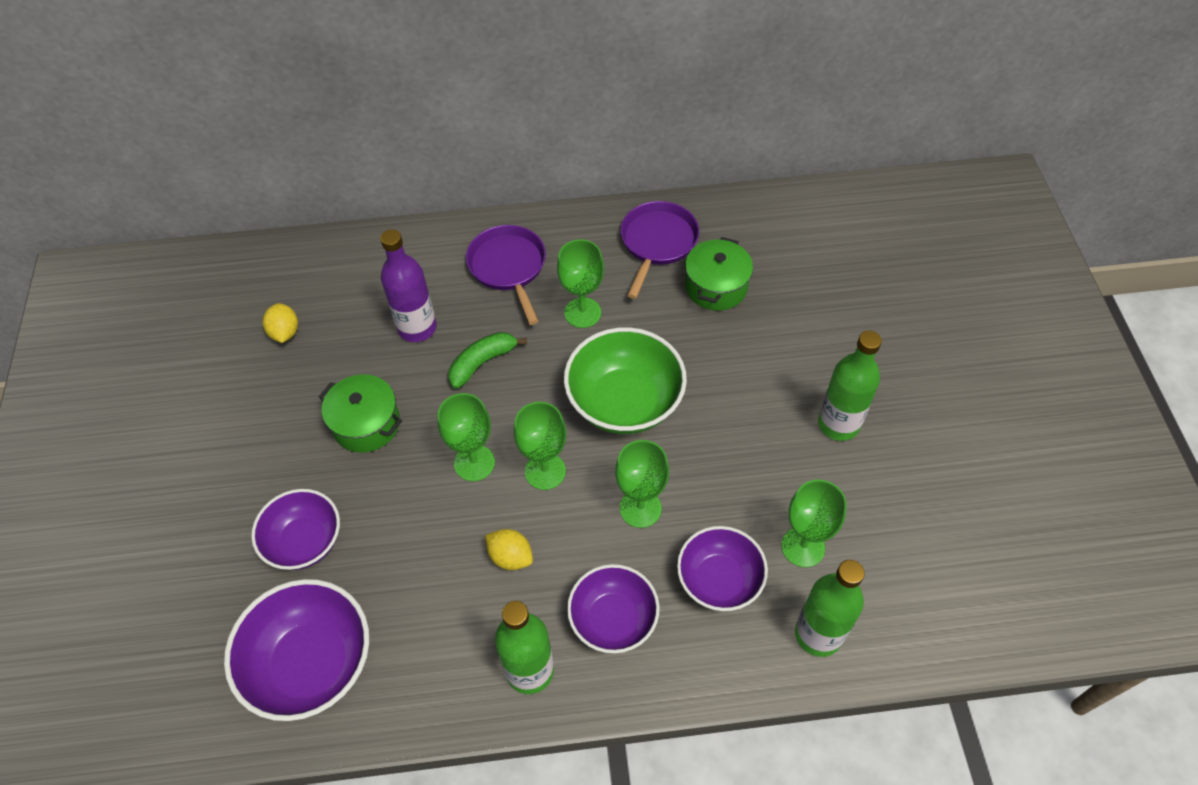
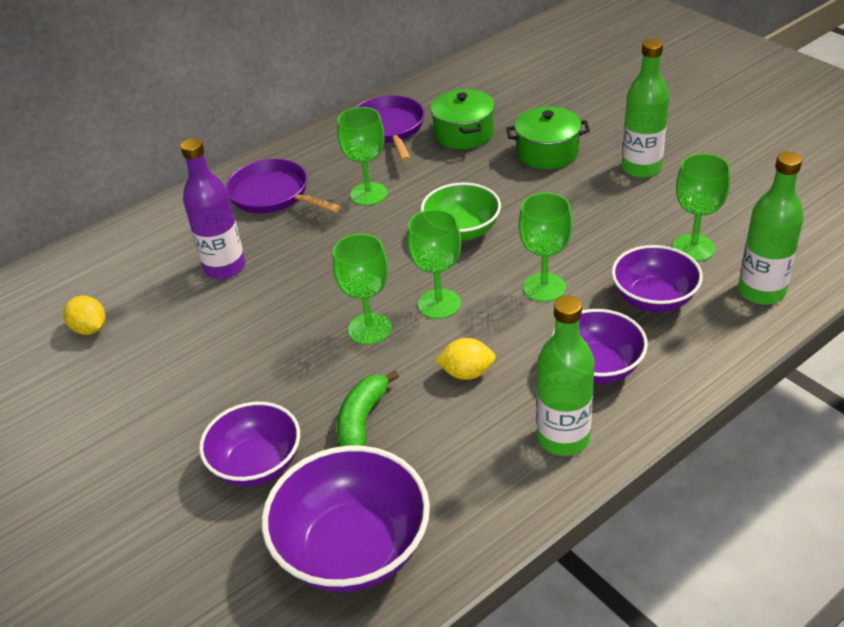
camera: 30 degrees left, 15 degrees down
(366, 424) = (238, 352): green pot -> green pot (547, 152)
(482, 362) = (310, 262): green banana -> green banana (362, 420)
(624, 402) = (462, 231): green bowl -> green bowl, size x0.67

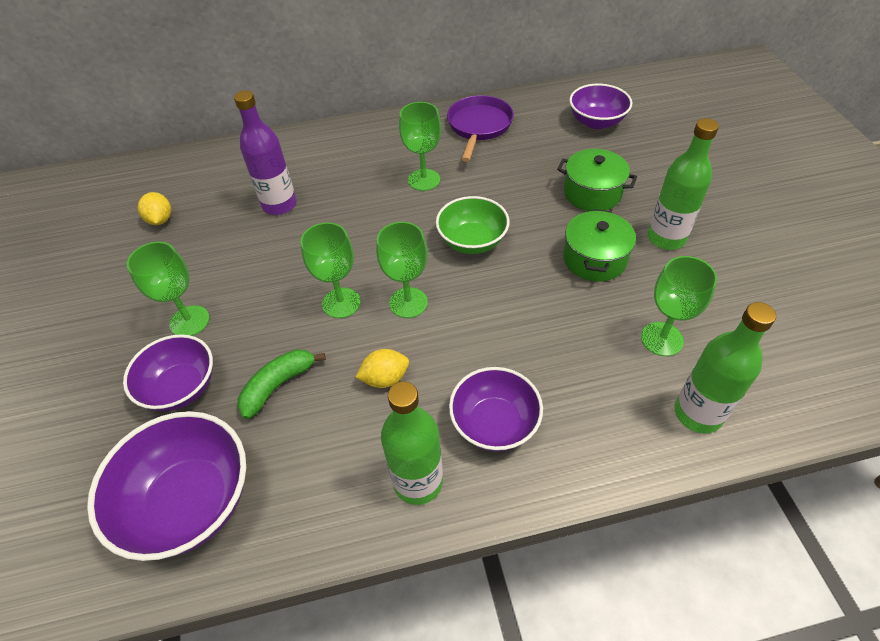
camera: 25 degrees right, 10 degrees up
(274, 195) = (355, 155): purple pan -> none
(463, 134) = (534, 151): green pot -> green pot (594, 259)
(467, 373) = (385, 378): yellow lemon -> yellow lemon turned 45 degrees counterclockwise
(544, 287) = (502, 323): green goblet -> green goblet (189, 321)
(653, 299) = (590, 376): purple bowl -> purple bowl (596, 122)

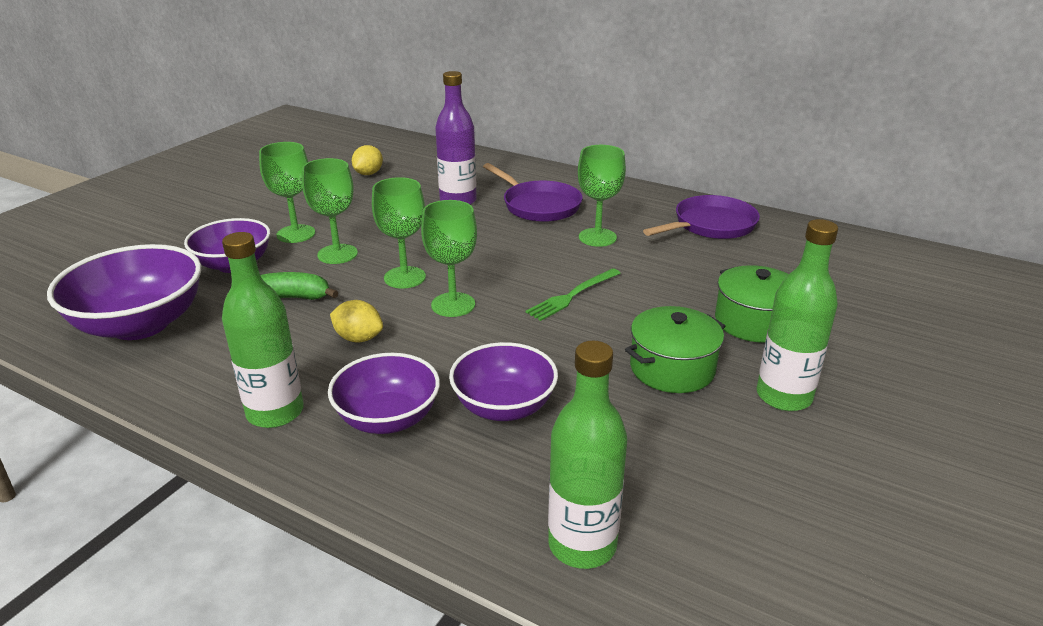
camera: 40 degrees right, 20 degrees down
(346, 174) = (538, 205): none -> purple pan
(472, 241) = (572, 295): green bowl -> green fork
(596, 122) = (851, 274): purple bowl -> purple bowl (504, 406)
(662, 339) = (642, 466): green goblet -> green goblet (337, 254)

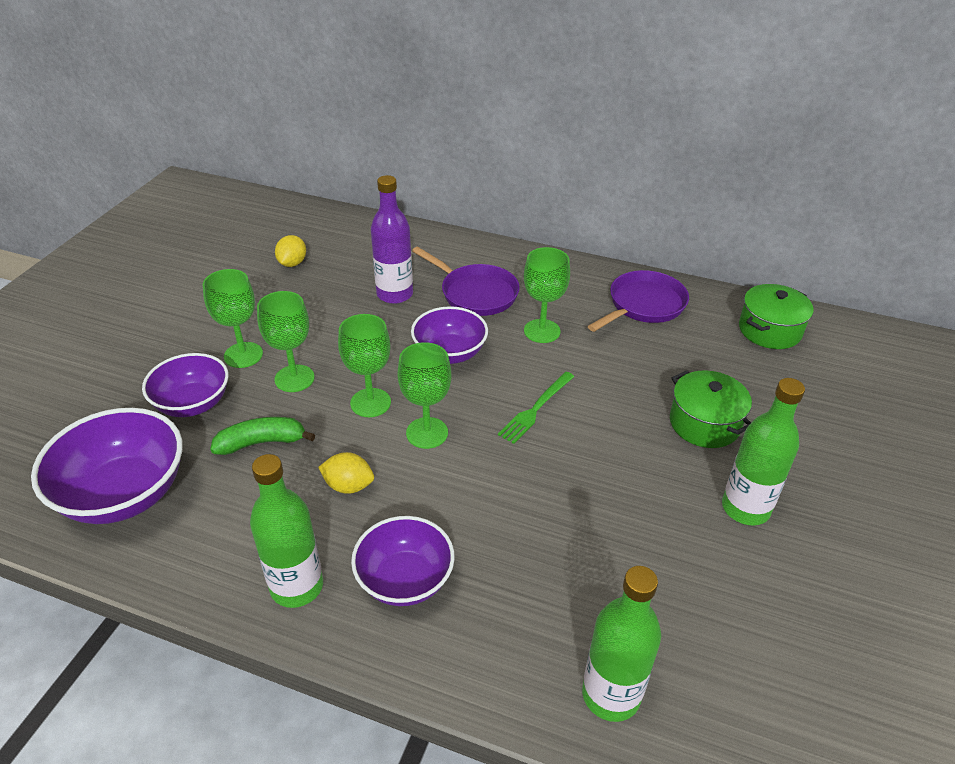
camera: 10 degrees left, 10 degrees up
(504, 406) = (506, 552): purple bowl -> purple bowl (449, 353)
(672, 368) = (644, 487): green pot -> green pot (769, 330)

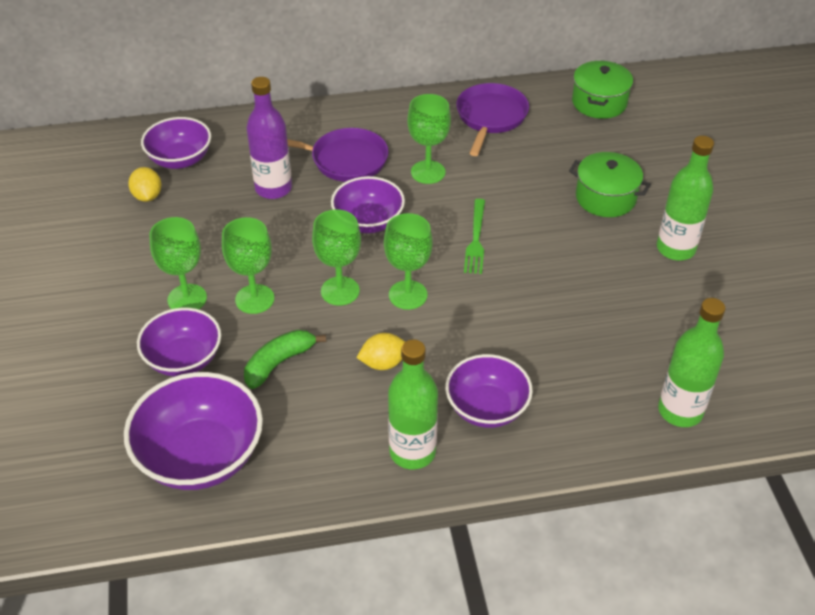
camera: 30 degrees left, 5 degrees up
(343, 245) = (180, 159): none -> purple bowl

